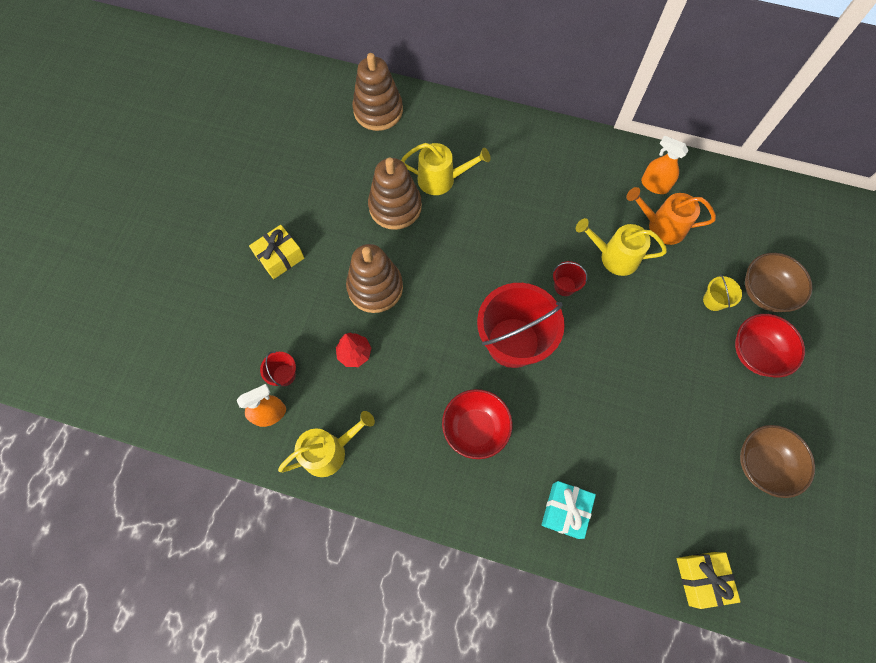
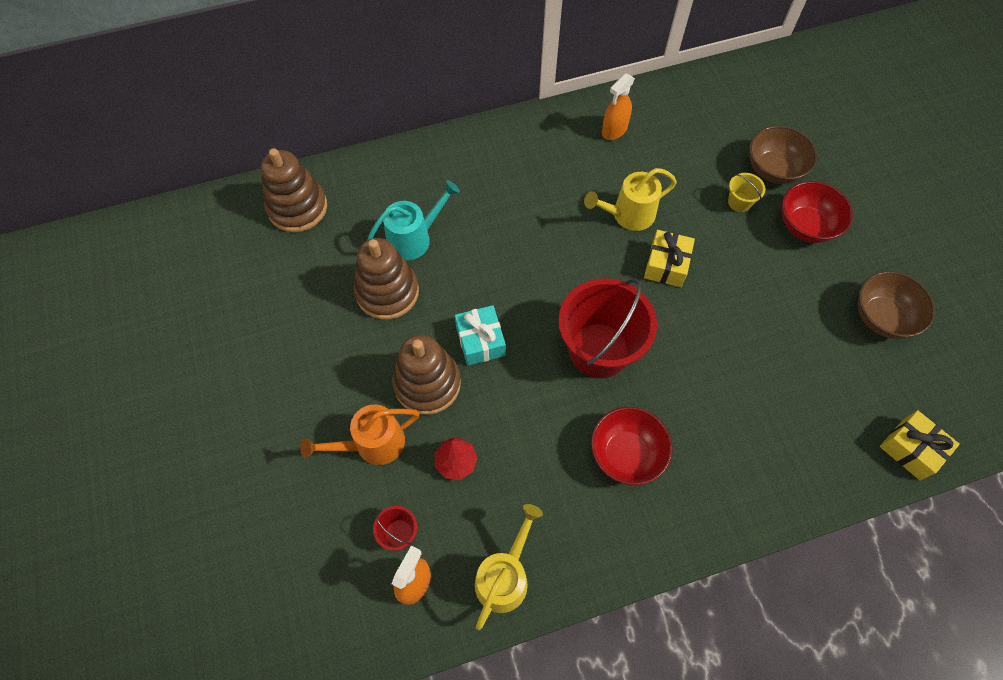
camera: 35 degrees left, 5 degrees down
(280, 257) = (303, 416): yellow gift -> yellow gift (666, 265)
(441, 179) = (414, 238): yellow watering can -> turquoise watering can
(564, 286) = (605, 268): red bucket -> none
(565, 510) = (761, 472): turquoise gift -> turquoise gift (480, 341)
(654, 185) = (614, 130): orange spray bottle -> orange spray bottle turned 45 degrees counterclockwise
(661, 226) = (647, 163): orange watering can -> orange watering can (372, 444)

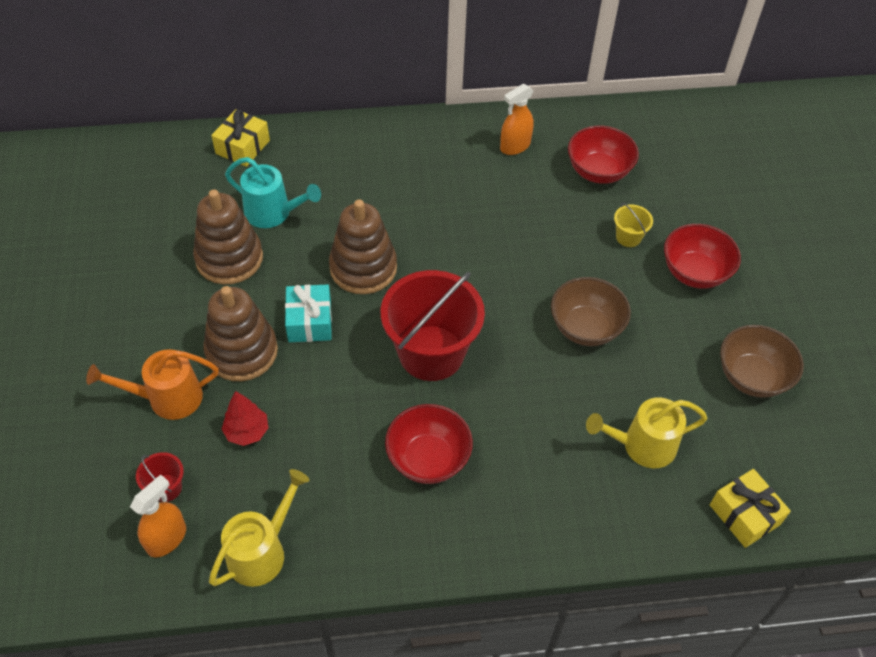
camera: 10 degrees right, 10 degrees down
(297, 207) = (165, 165): brown stacking toy -> brown stacking toy (363, 268)
(414, 238) = (273, 213): turquoise watering can -> turquoise watering can turned 45 degrees clockwise
(628, 215) = (504, 229): yellow watering can -> yellow watering can (642, 446)
(666, 265) = (530, 284): yellow gift -> yellow gift (243, 147)
(695, 142) = (598, 171): none -> red bowl
(773, 170) = (675, 212): brown bowl -> brown bowl (585, 328)

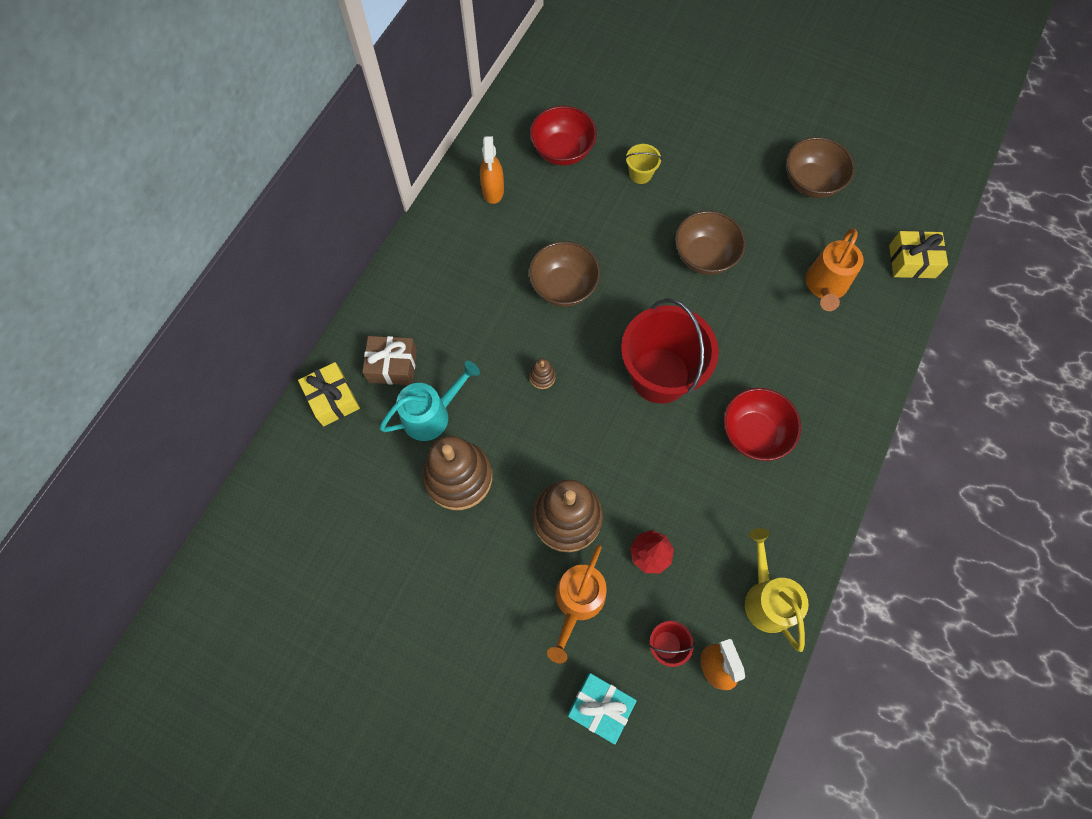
camera: 55 degrees left, 15 degrees up
(298, 167) = (392, 366): none -> brown gift
(310, 321) = (570, 448): turquoise gift -> turquoise gift (600, 707)
(363, 268) = (542, 377): brown stacking toy -> brown stacking toy, size x0.41
(463, 239) = (563, 287): none -> brown bowl
(642, 446) = (825, 286): yellow watering can -> orange watering can
(694, 272) = (701, 155): red bowl -> none

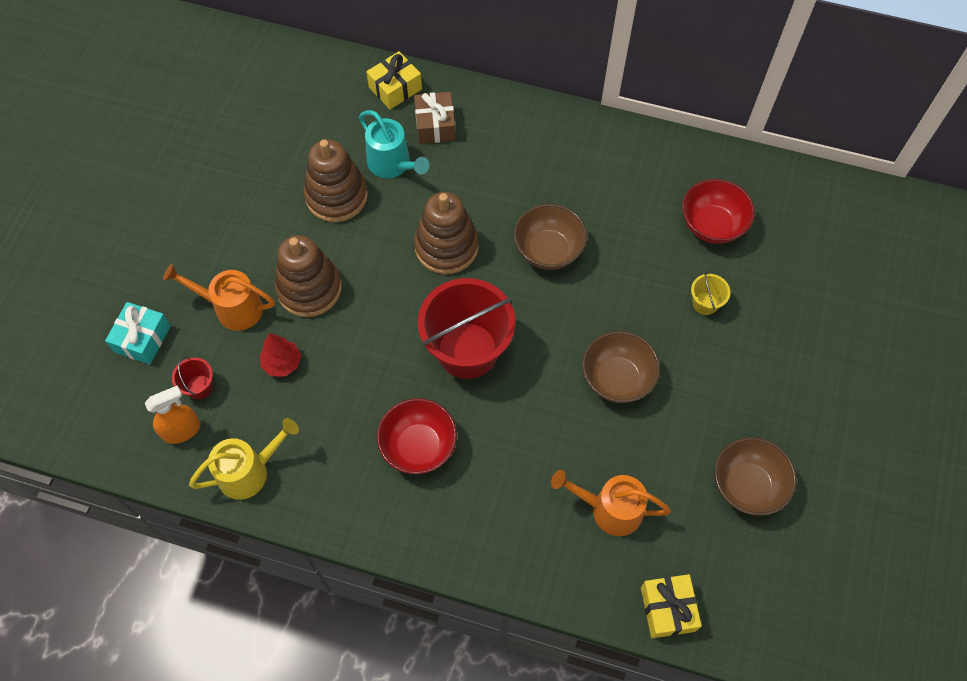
camera: 80 degrees right, 5 degrees down
(493, 190) = (644, 171): orange spray bottle -> none
(542, 377) = (446, 246): brown stacking toy -> brown stacking toy, size x2.47

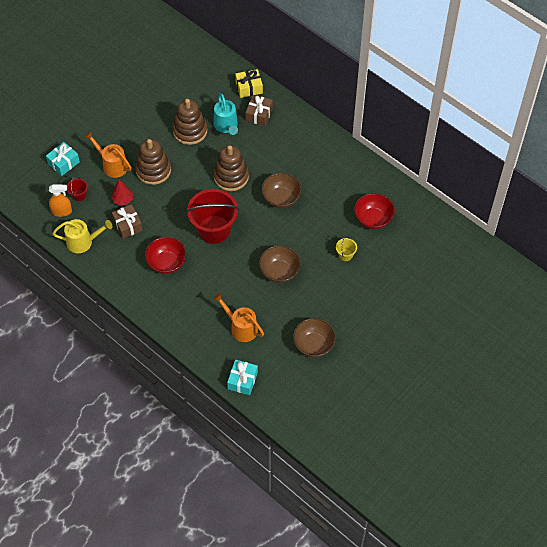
camera: 25 degrees right, 5 degrees down
(314, 406) = (128, 225): none -> brown gift
(667, 609) = (242, 380): yellow gift -> turquoise gift

